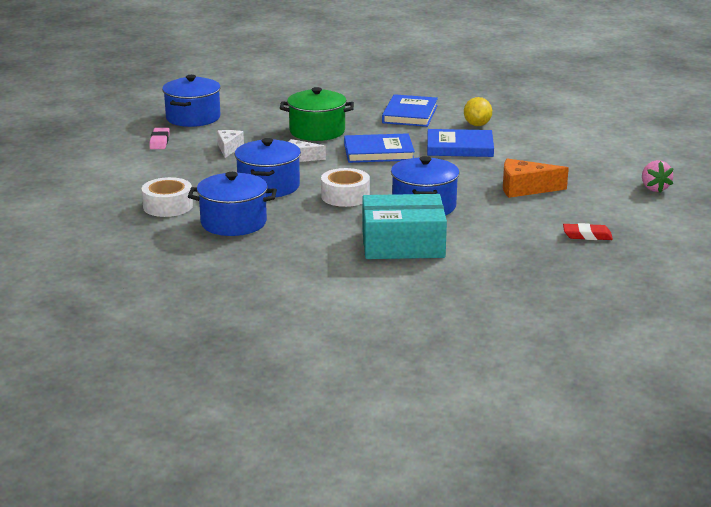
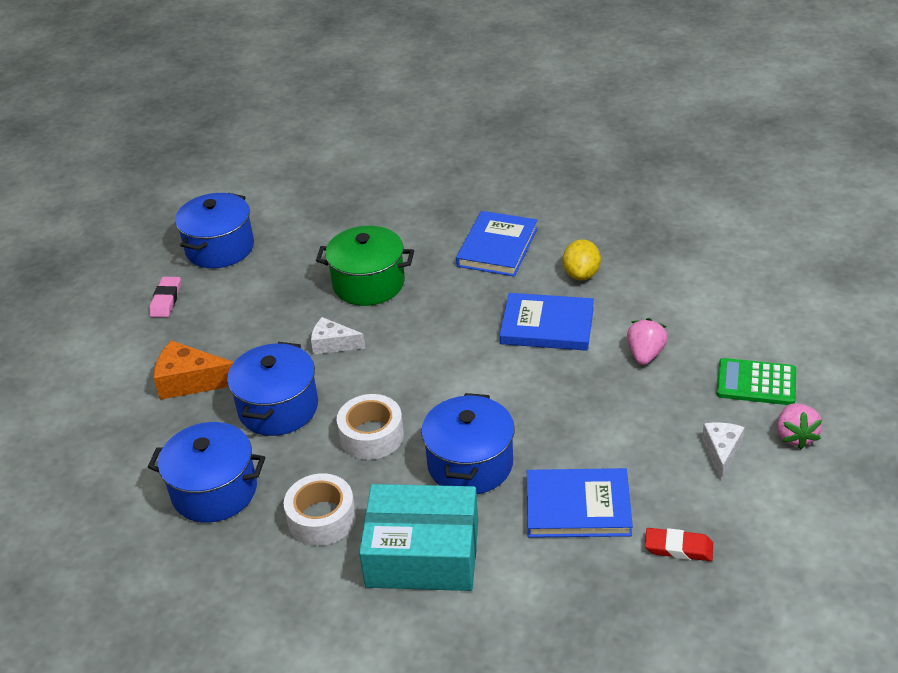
camera: 10 degrees right, 15 degrees up
(168, 206) = (141, 448): white tape -> white tape (322, 518)
(229, 148) = (248, 318): white cheese -> white cheese (721, 452)
(378, 152) = (437, 334): blue book -> blue book (578, 507)
(525, 189) = (615, 429): orange cheese -> orange cheese (190, 381)
(536, 157) = (645, 354): none -> pink strawberry
(619, 167) = (756, 383): none -> green calculator

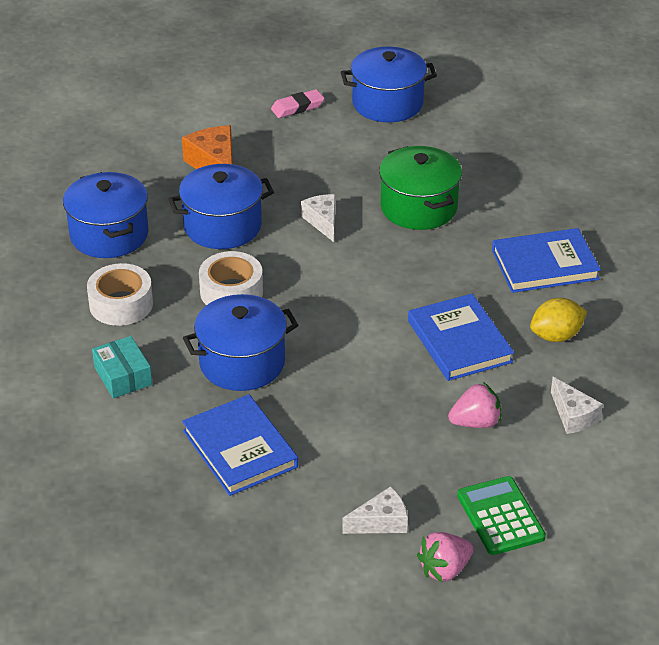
camera: 55 degrees right, 0 degrees up
(422, 553) = (123, 376): turquoise box -> turquoise box, size x0.51
(673, 301) = (573, 415): none -> white cheese
(678, 548) = (236, 532): red eraser -> none

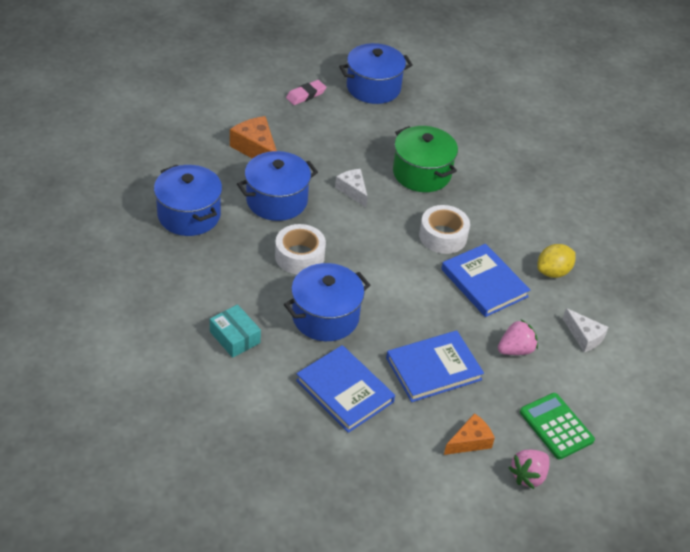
camera: 15 degrees left, 5 degrees up
(121, 304) = (215, 275): white tape -> white tape (443, 236)
(381, 522) = (470, 441): white cheese -> orange cheese
(545, 265) = (528, 214): blue book -> blue book (433, 369)

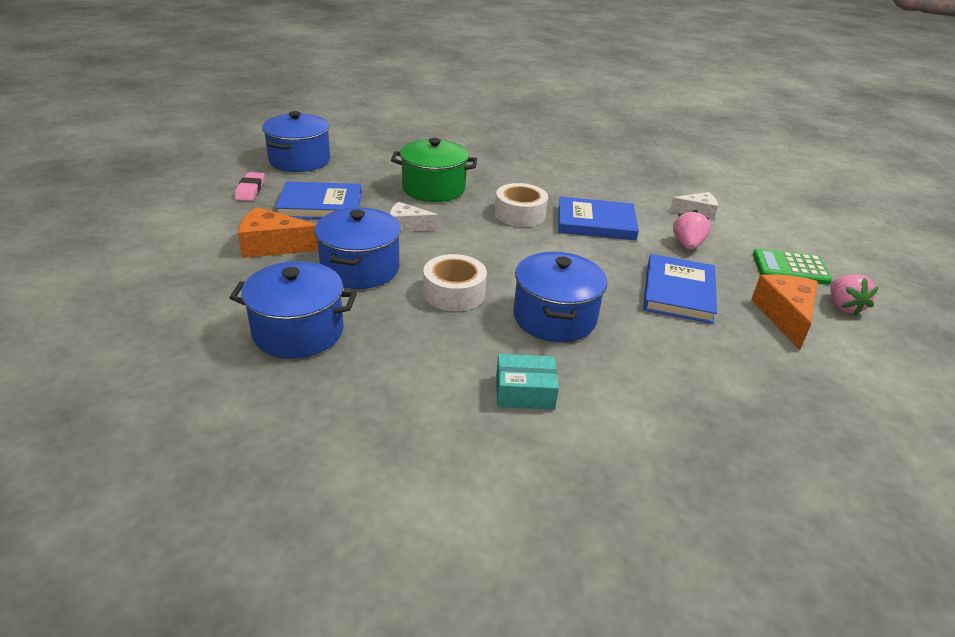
camera: 50 degrees left, 10 degrees down
(344, 391) = (669, 355): blue book -> blue book (320, 205)
(470, 441) = (784, 316): orange cheese -> orange cheese, size x1.51
(553, 272) = (613, 192): yellow lemon -> none

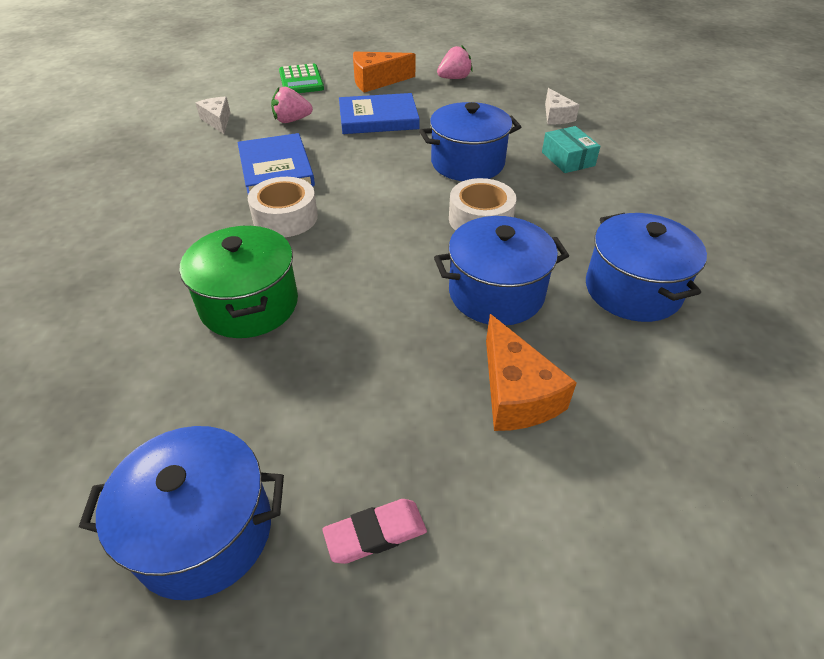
camera: 110 degrees left, 10 degrees up
(320, 205) = (371, 402): blue book -> none
(407, 226) = (373, 292): white cheese -> white cheese (556, 116)
(843, 307) = (345, 64): pink strawberry -> pink strawberry (454, 78)

